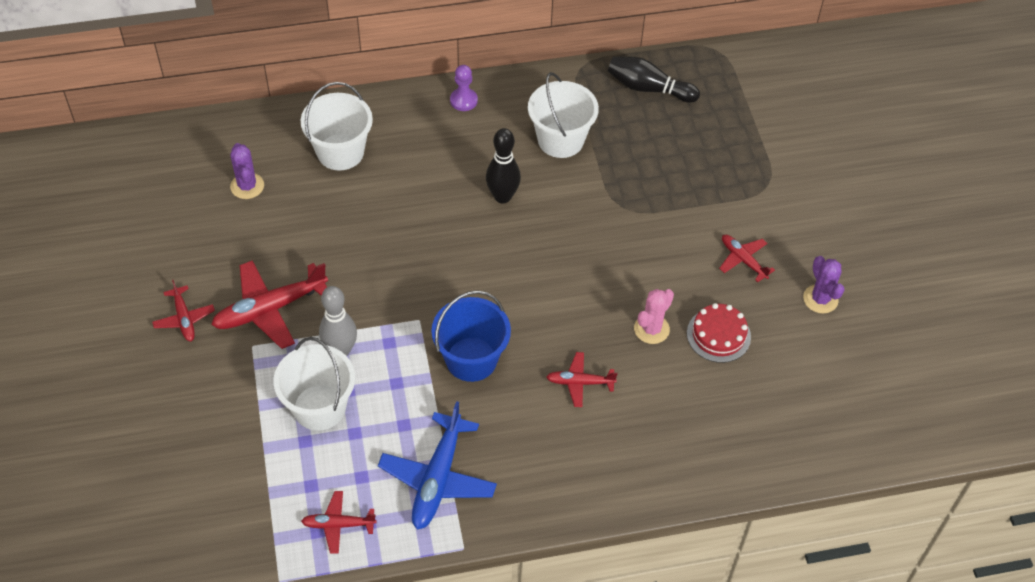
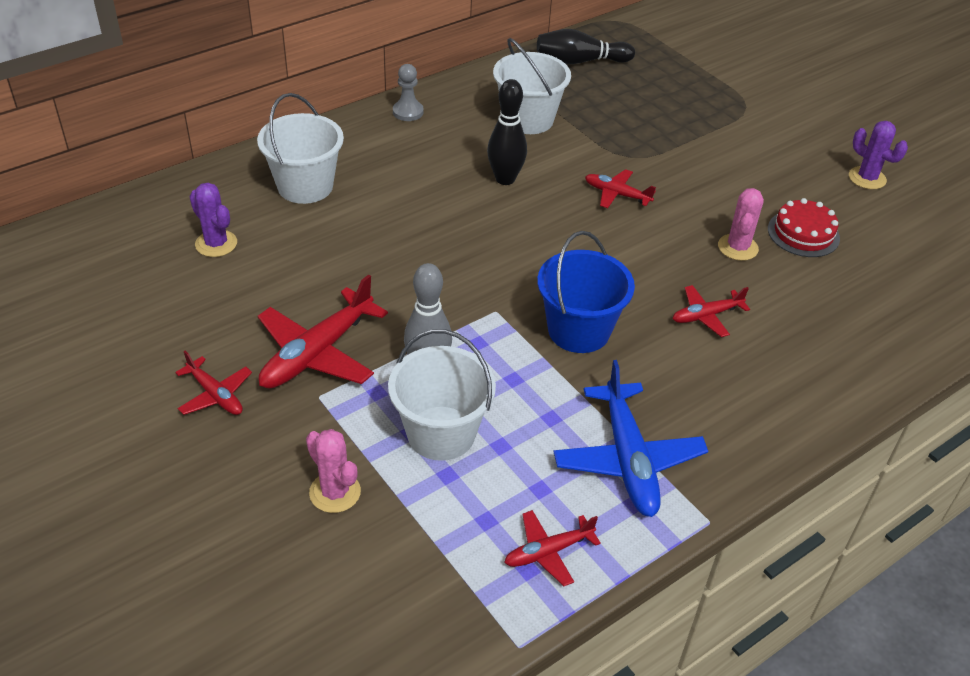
camera: 25 degrees left, 10 degrees down
(224, 425) = (335, 492): none -> pink cactus
(463, 100) = (408, 112): purple pawn -> grey pawn
(743, 260) = (774, 167): red plane -> red plane (617, 194)

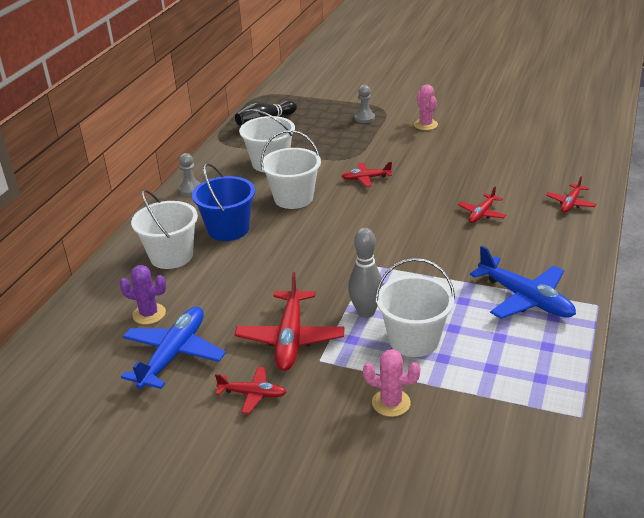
camera: 30 degrees left, 10 degrees down
(191, 304) = (174, 355): none -> blue plane
(505, 179) = (293, 198): black bowling pin -> white bucket
(548, 552) = (540, 364): red plane -> red plane (570, 203)
(579, 330) = (426, 252): blue bucket -> blue bucket (228, 229)
(707, 109) = (364, 118): none -> grey pawn
(738, 247) = (459, 175): pink cactus -> pink cactus (425, 125)
(803, 233) = (482, 155): red cake -> none
(867, 178) = (482, 117): purple cactus -> none

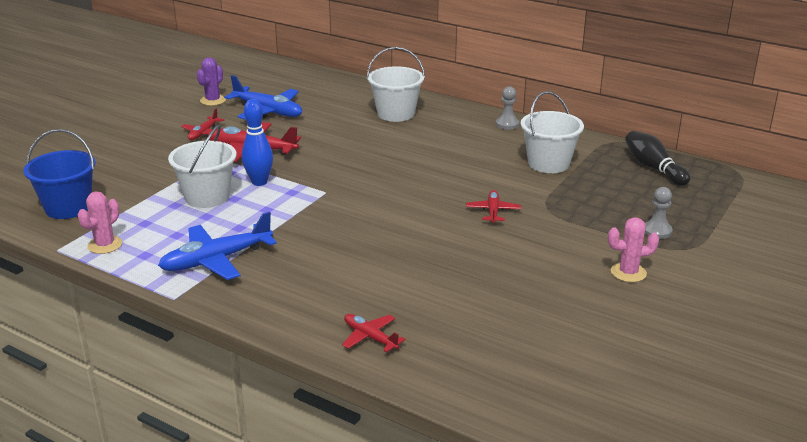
camera: 100 degrees right, 5 degrees down
(149, 314) = (322, 105): purple cactus -> purple cactus (213, 100)
(228, 229) = (425, 137): blue bucket -> blue bucket (68, 207)
(293, 198) = (467, 169): white bucket -> none
(366, 312) = (259, 182): grey bowling pin -> blue bowling pin
(391, 403) = (148, 178): pink cactus -> pink cactus (105, 245)
(482, 213) = (381, 268): red plane -> none

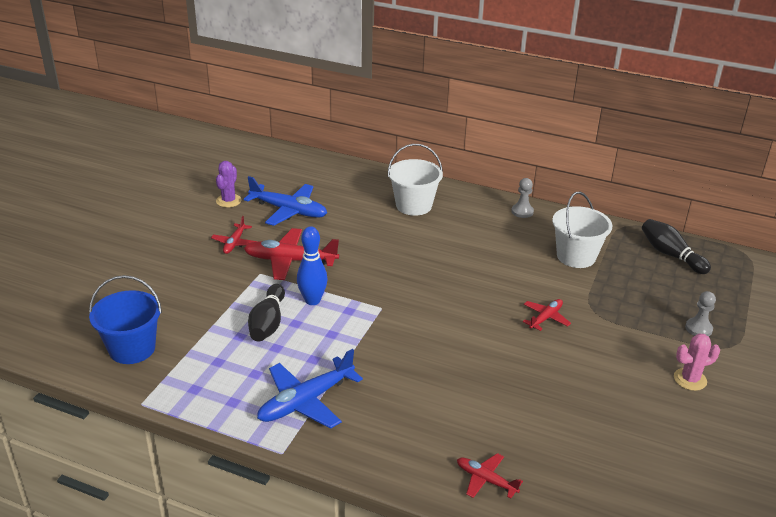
camera: 10 degrees left, 5 degrees up
(105, 245) = (188, 393): pink cactus -> none
(207, 197) = (268, 323): white bucket -> black bowling pin
(493, 211) = (545, 318): red plane -> red plane turned 45 degrees clockwise

